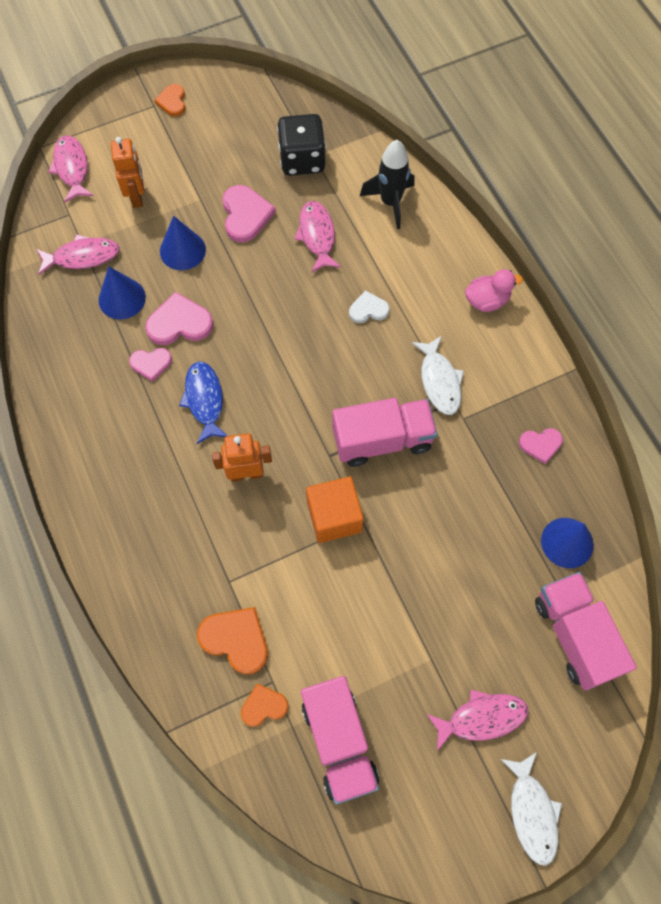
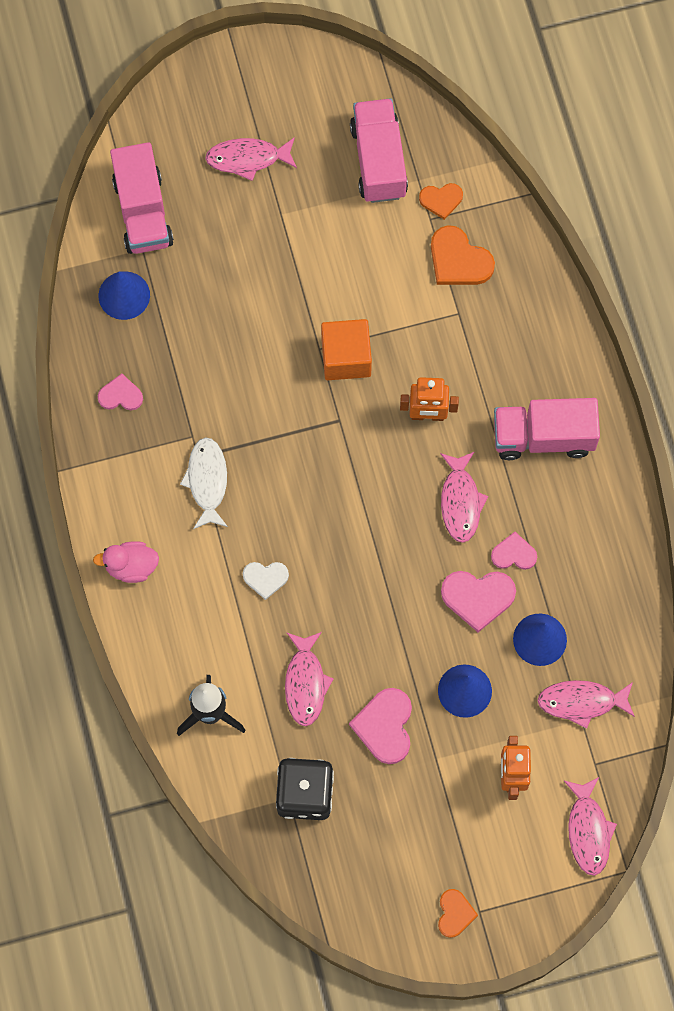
camera: 170 degrees left, 5 degrees up
(204, 400) = (460, 502): blue fish -> pink fish
(382, 440) = (281, 427): pink truck -> pink truck (543, 437)
(532, 812) = (224, 81): white fish -> none

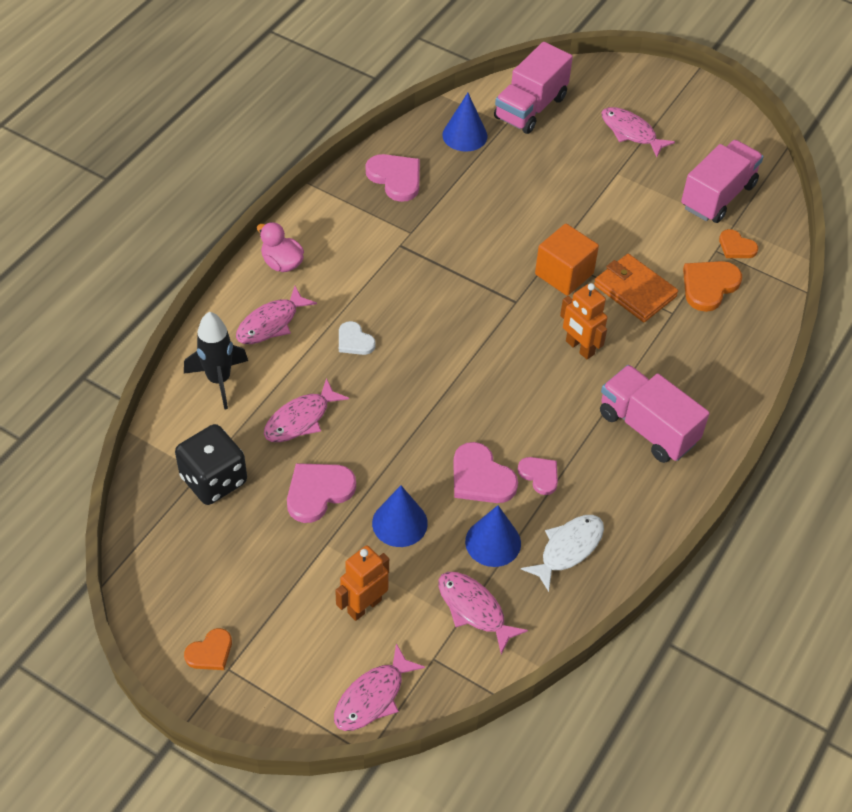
camera: 45 degrees right, 20 degrees down
(120, 395) = (395, 178): pink heart -> pink heart, size x1.61
(207, 481) = (388, 261): white fish -> white fish (568, 549)
(412, 320) = (635, 291): none -> orange wallet
(459, 260) = (709, 286): orange heart -> orange heart turned 45 degrees clockwise
(460, 502) = (540, 413): pink fish -> pink fish (271, 323)

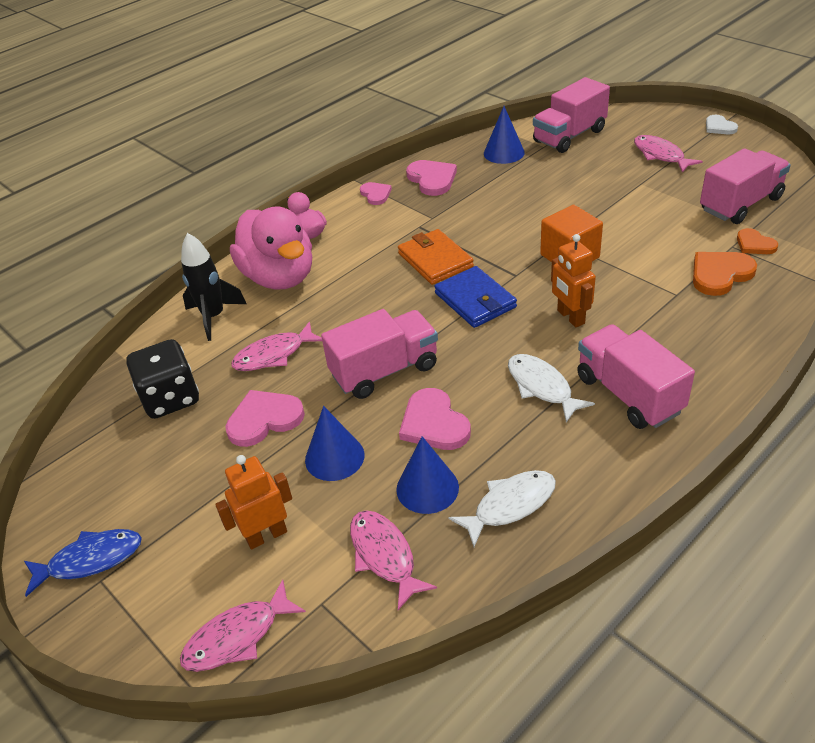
camera: 20 degrees right, 10 degrees down
(210, 652) = (90, 560): orange heart -> blue fish
(271, 323) = (279, 277): pink fish -> pink duck
(354, 341) = (349, 296): white heart -> white heart (719, 127)
(418, 426) = (384, 370): none -> pink truck
(483, 336) = (475, 300): none -> blue wallet
(539, 475) = (497, 428): pink heart -> pink heart (375, 194)
(569, 428) = (542, 387): none -> white fish
(635, 291) = (639, 274): orange wallet -> orange wallet (435, 260)

